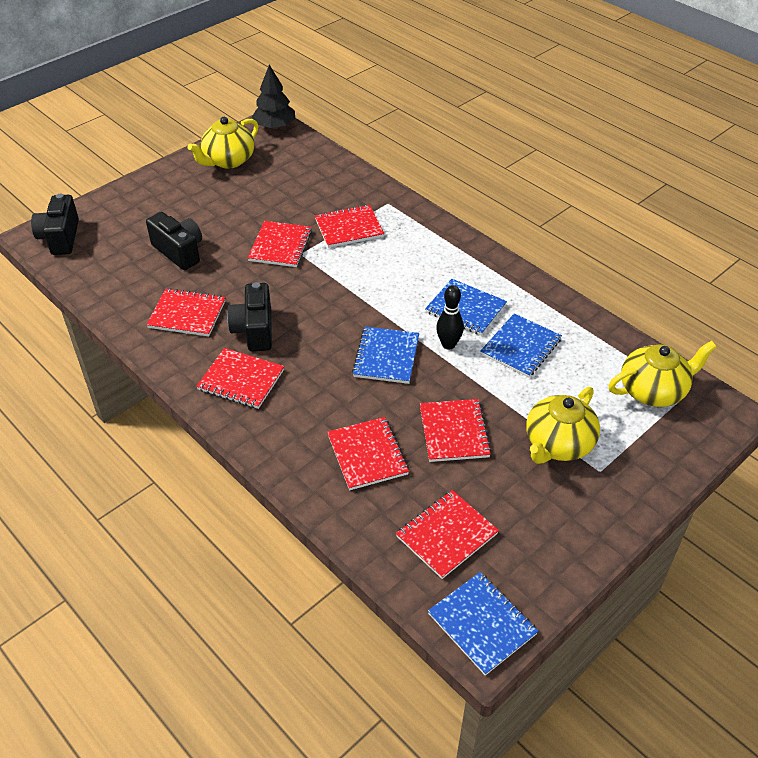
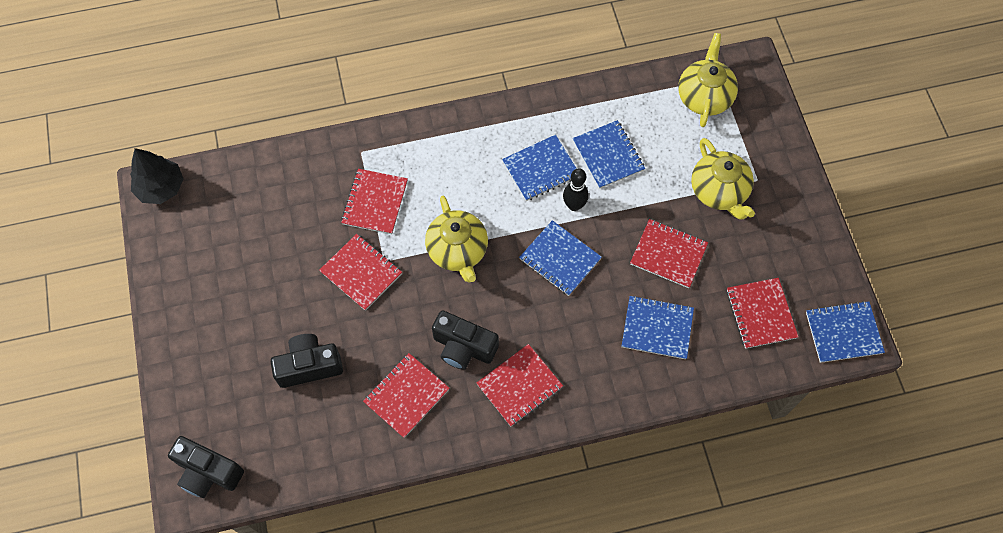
camera: 60 degrees left, 20 degrees up
(228, 160) = (189, 258): yellow teapot -> yellow teapot (458, 251)
(367, 455) = (657, 328): red notebook -> blue notebook

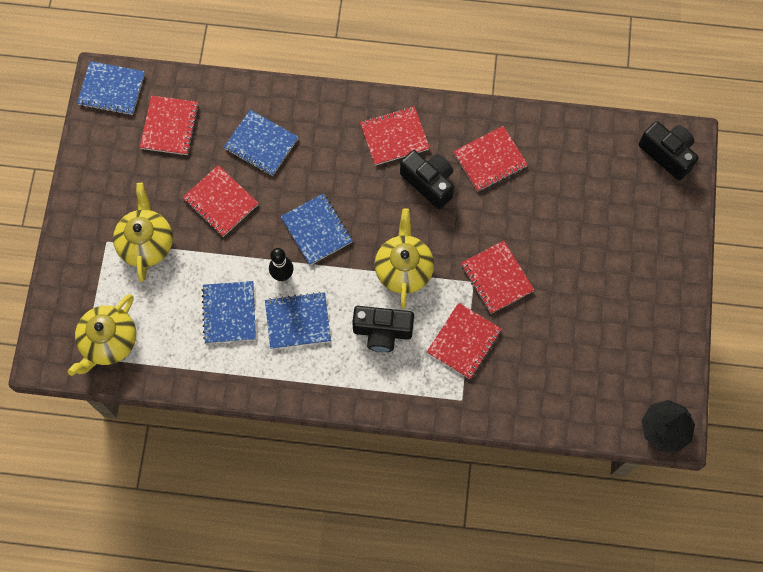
camera: 160 degrees left, 5 degrees up
(309, 366) = (564, 211): black camera -> black camera (382, 332)

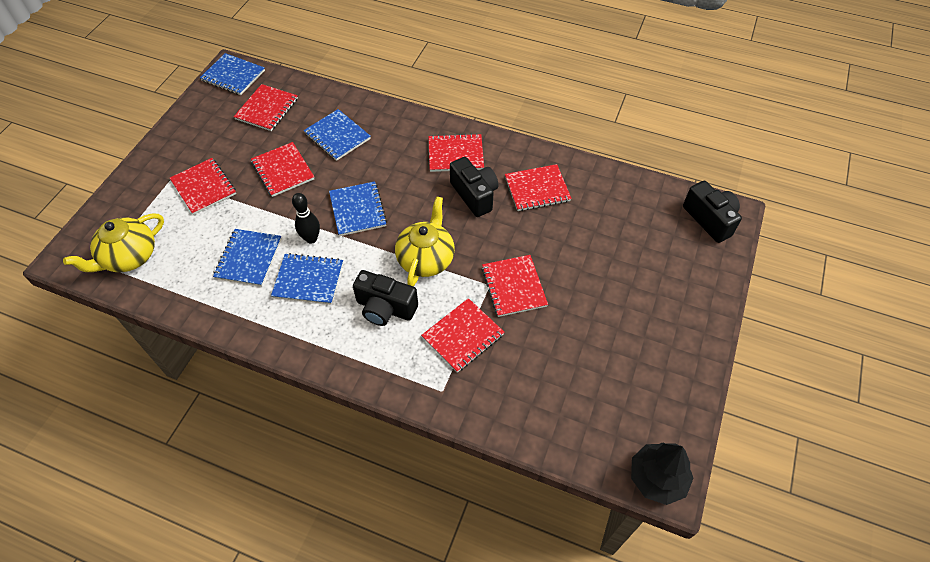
camera: 15 degrees right, 15 degrees down
(146, 243) = (204, 187): yellow teapot -> red notebook

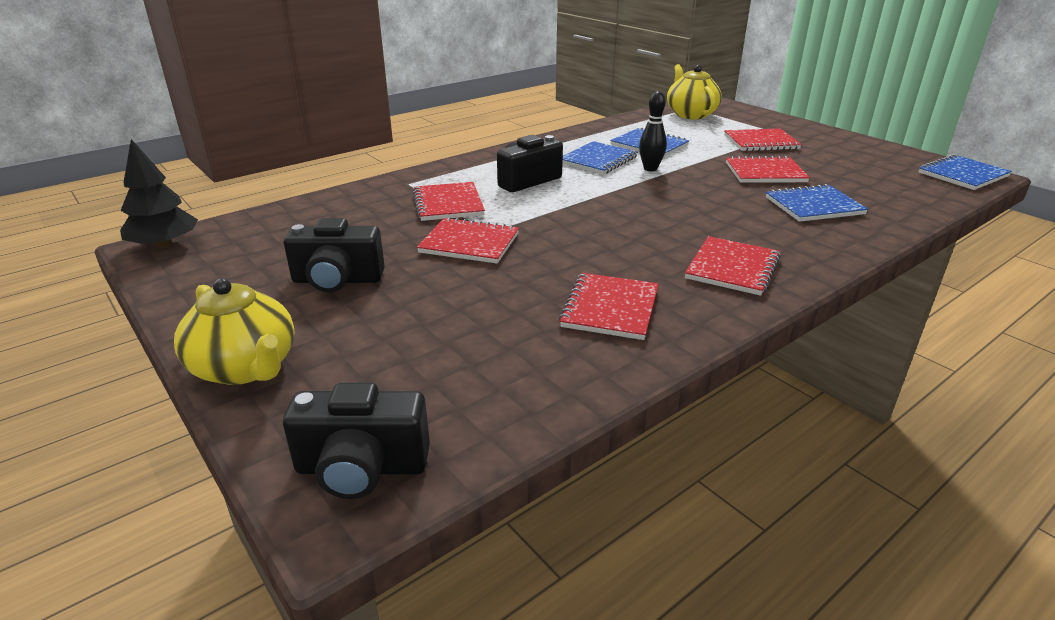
camera: 120 degrees right, 25 degrees down
(267, 109) = (886, 181): red notebook -> none
(358, 210) = (673, 193): blue notebook -> none
(426, 258) = (565, 210): yellow teapot -> yellow teapot (245, 367)
(474, 195) = (639, 260): black camera -> black camera (337, 280)

